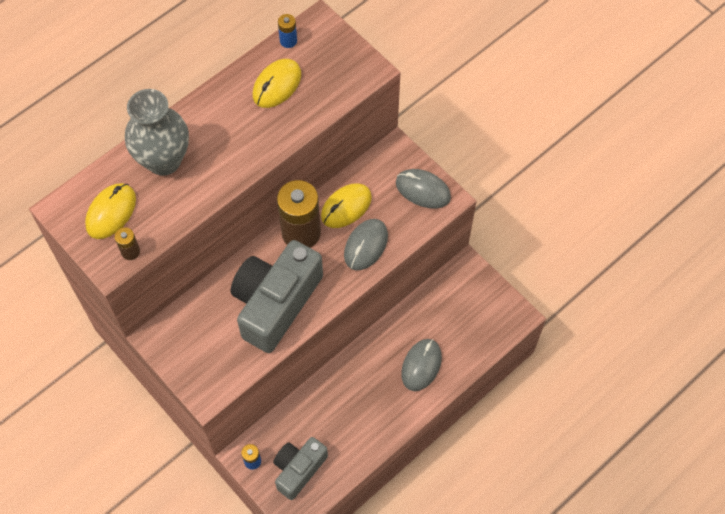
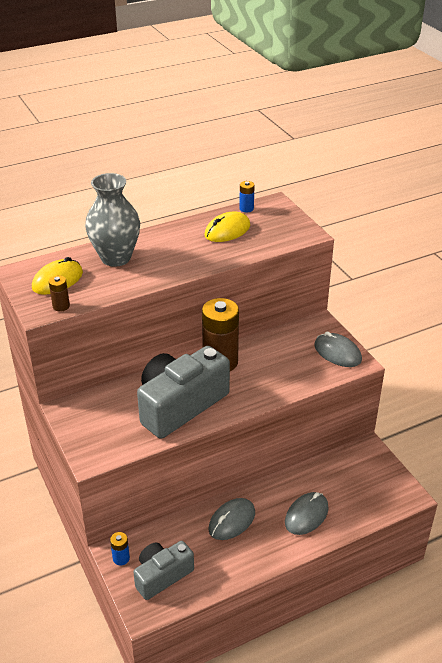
camera: 15 degrees right, 25 degrees down
(346, 207) = (265, 352): yellow mouse -> none
(366, 245) = (275, 380): grey mouse -> grey mouse (232, 521)

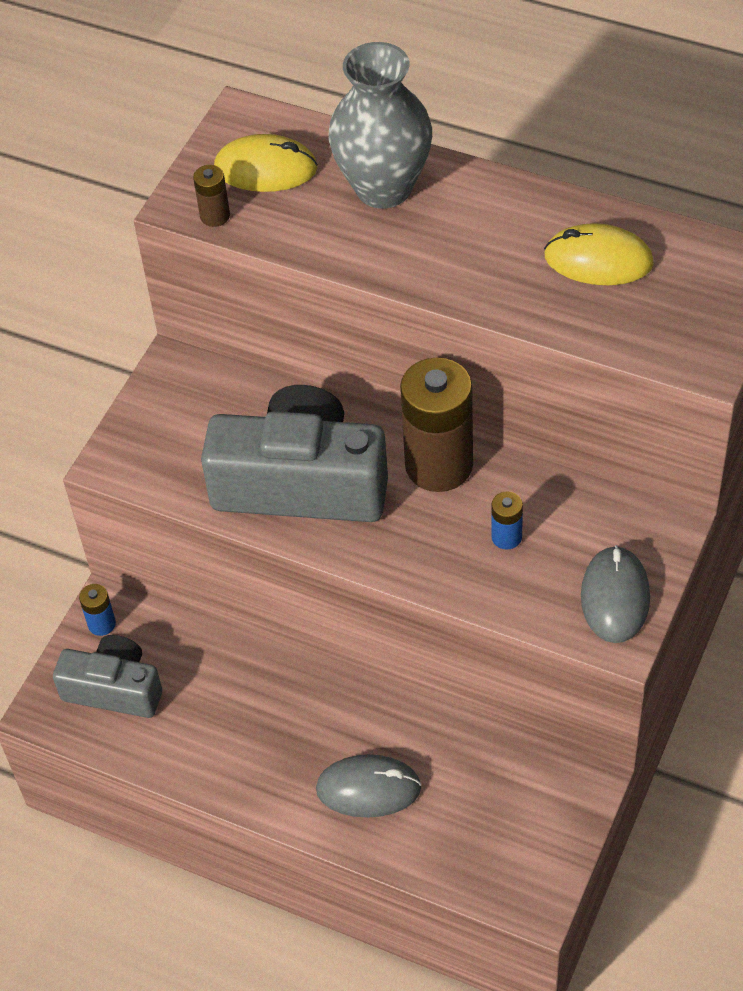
camera: 55 degrees right, 15 degrees up
(232, 521) = (274, 703): grey mouse -> none
(246, 208) = (689, 240): blue battery -> blue battery (506, 537)

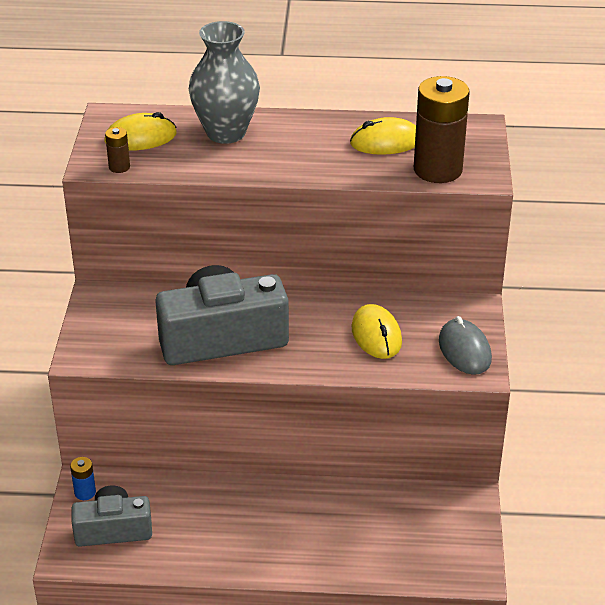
camera: 25 degrees left, 15 degrees down
(368, 789) = (327, 540): grey mouse -> none
(439, 465) = (310, 307): brown battery -> brown battery (437, 170)
(506, 537) = (376, 335): blue battery -> yellow mouse

